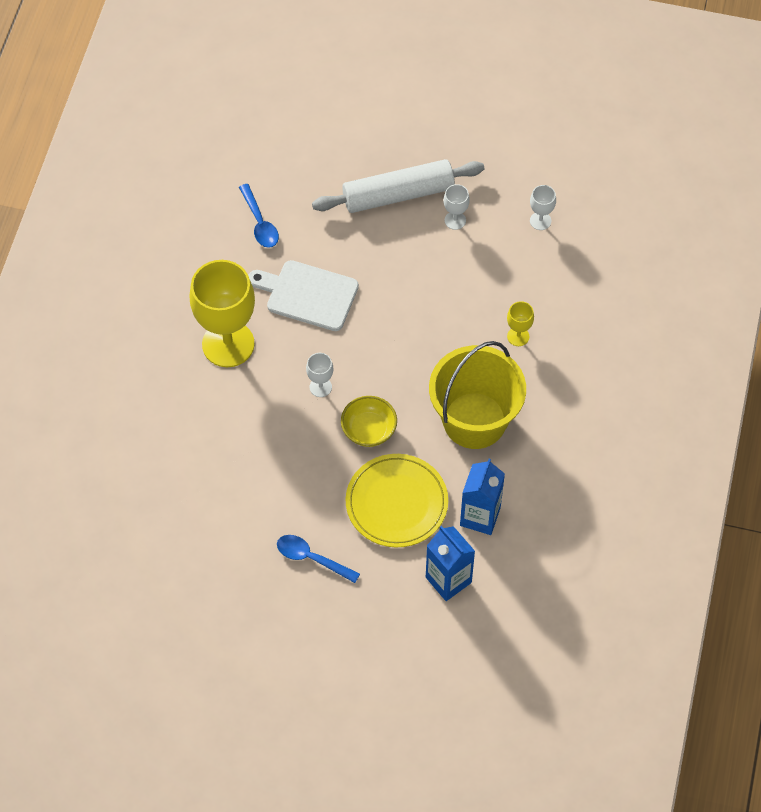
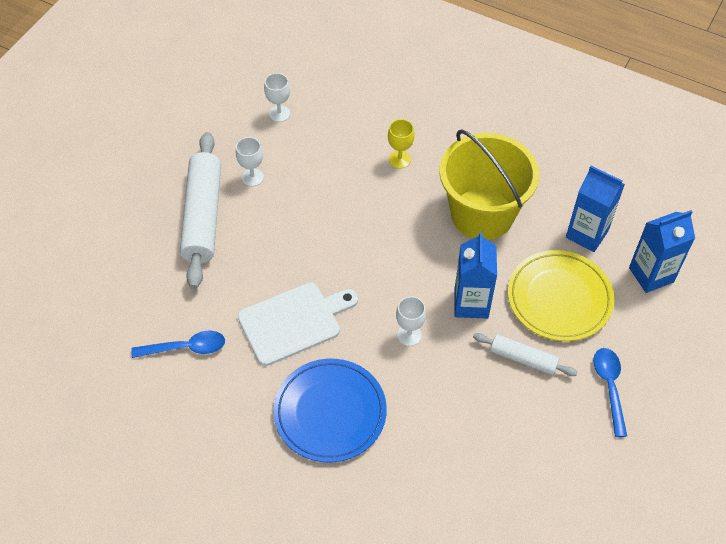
camera: 75 degrees left, 5 degrees down
(228, 344) = (330, 412): yellow goblet -> blue plate
(308, 295) = (293, 322): white cutting board -> white cutting board turned 150 degrees counterclockwise
(312, 558) = (609, 387): blue spoon -> blue spoon turned 135 degrees clockwise
(322, 483) = (523, 358): none -> white rolling pin
(369, 430) = (471, 303): yellow bowl -> blue carton

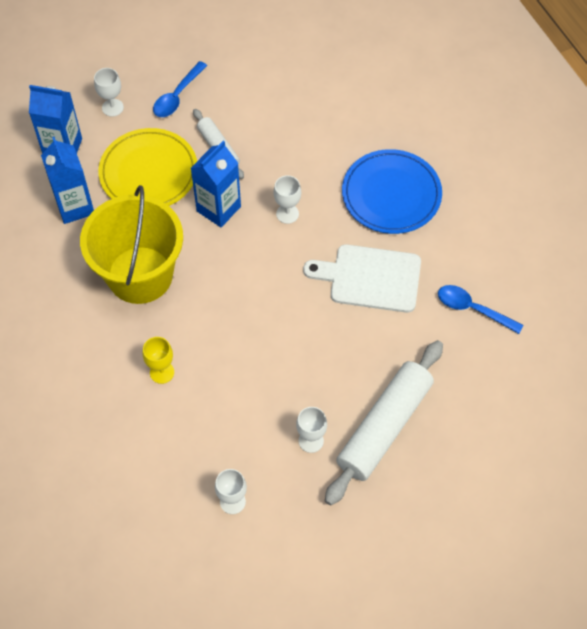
camera: 145 degrees left, 5 degrees up
(652, 338) = (112, 107): none -> white goblet

